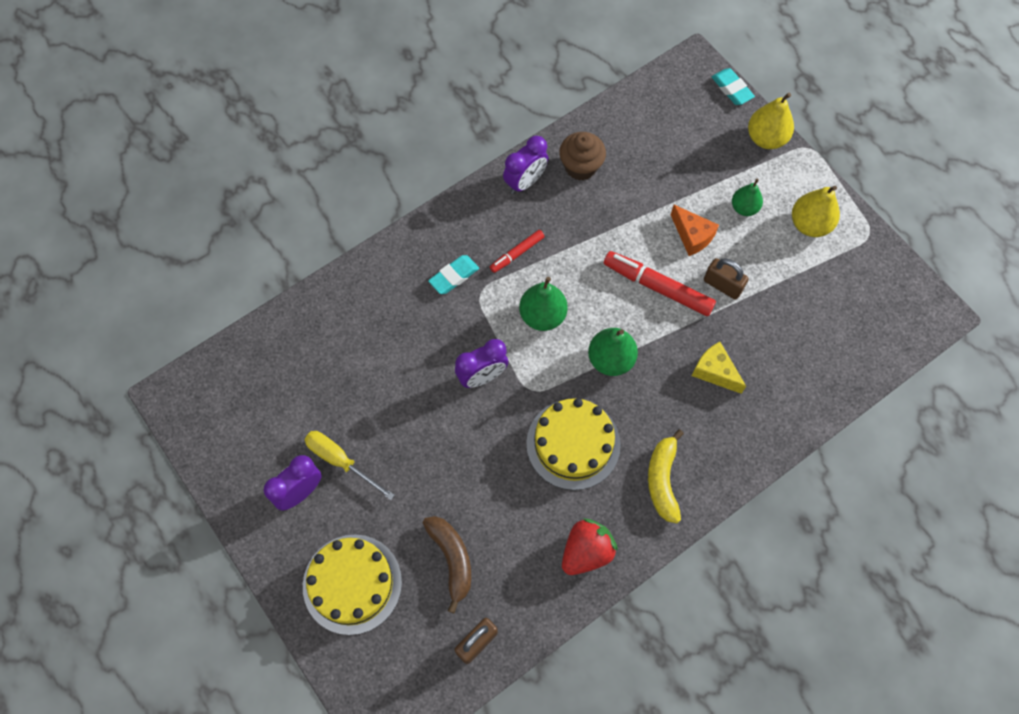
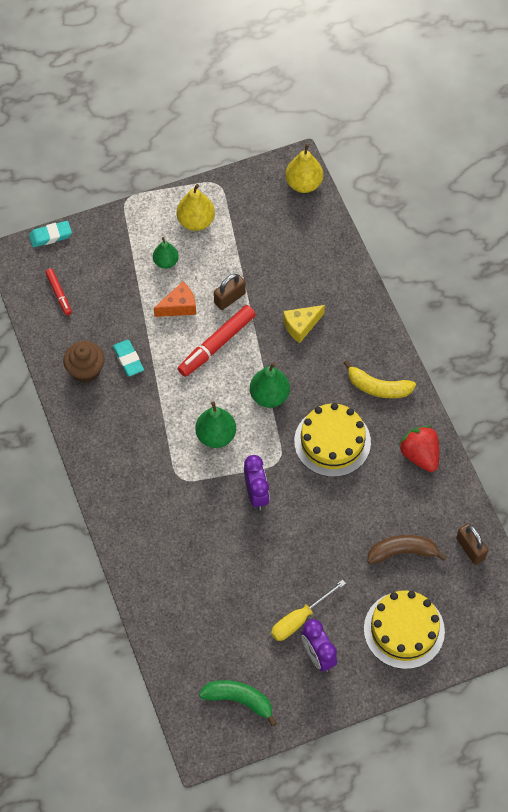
camera: 75 degrees left, 5 degrees down
(232, 420) = (239, 700): none -> green banana
(454, 276) = (158, 495): turquoise eraser -> turquoise eraser (128, 359)
(517, 253) = (152, 440): red marker -> red marker (59, 293)
(525, 182) = (86, 417): purple clock -> none
(766, 138) = (107, 226): yellow pear -> yellow pear (304, 184)

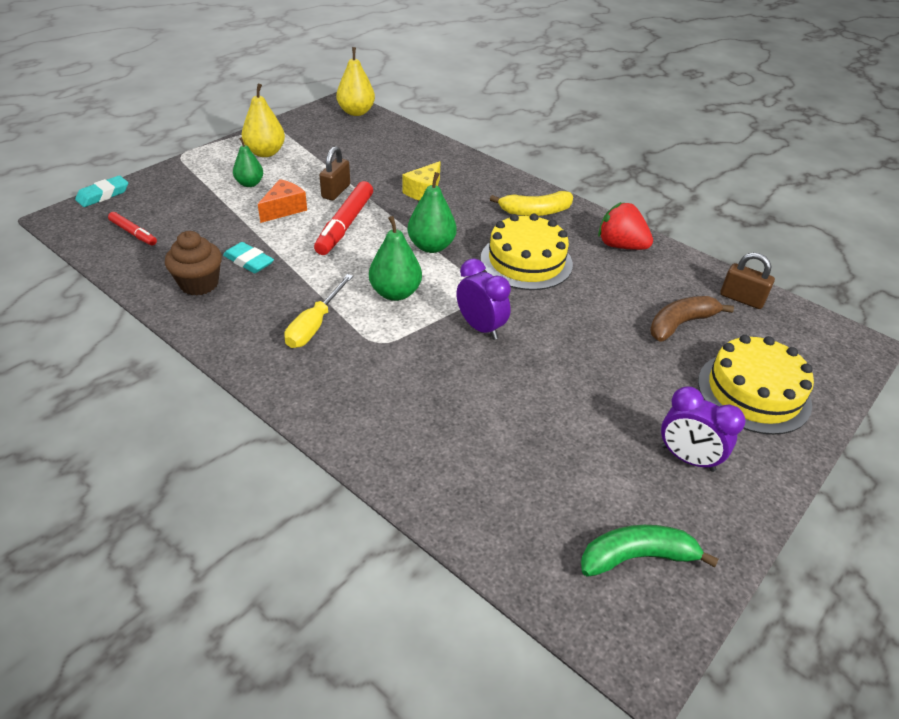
camera: 30 degrees left, 20 degrees down
(299, 619) = (631, 428): yellow screwdriver -> yellow screwdriver (314, 325)

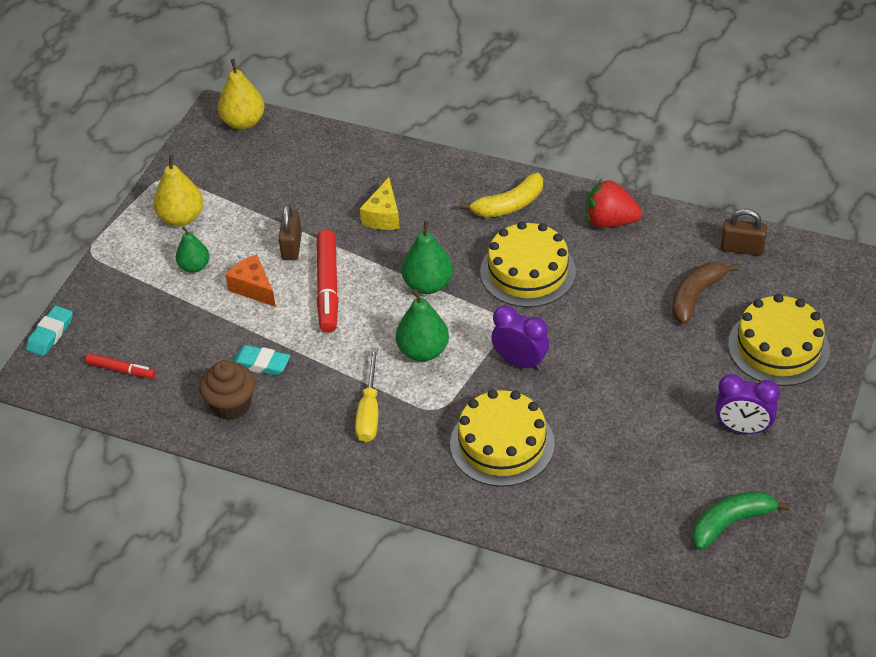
camera: 15 degrees left, 5 degrees up
(284, 209) = (253, 288): orange cheese -> orange cheese turned 60 degrees counterclockwise
(422, 392) = (502, 444): none -> yellow cake

